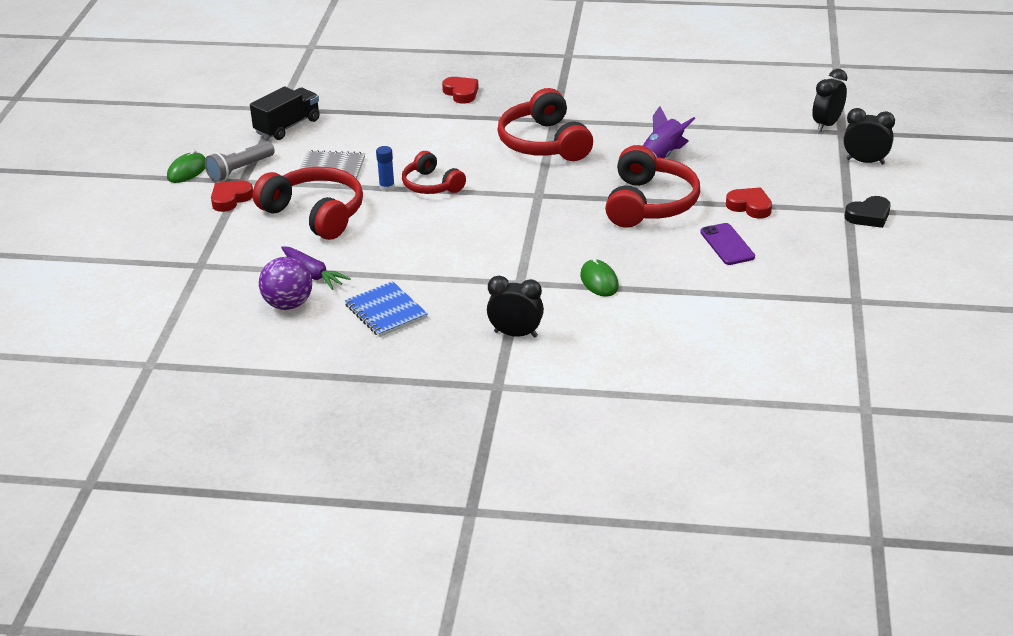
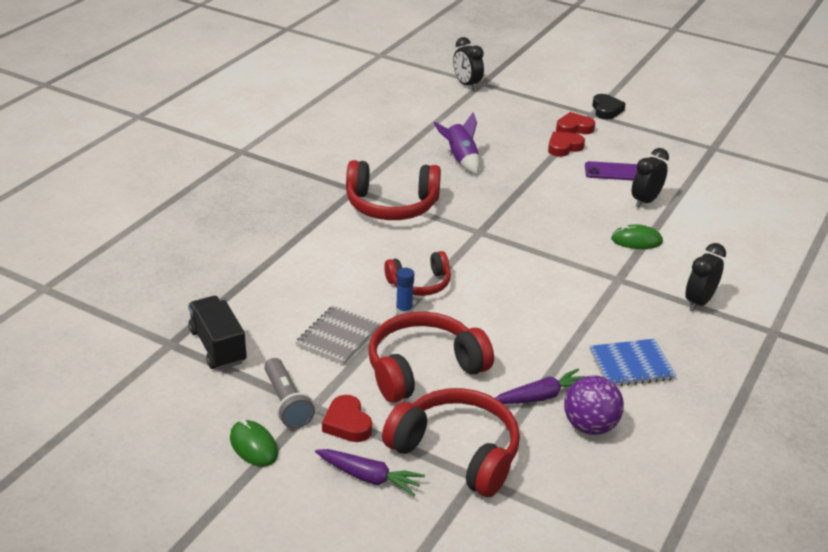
camera: 70 degrees left, 0 degrees up
(177, 222) = (368, 477): none -> purple carrot
(461, 93) = (255, 223): red heart -> red heart (574, 128)
(650, 204) = (531, 185): red headphones -> red headphones (457, 452)
(865, 162) = (531, 88): black clock -> black clock (645, 201)

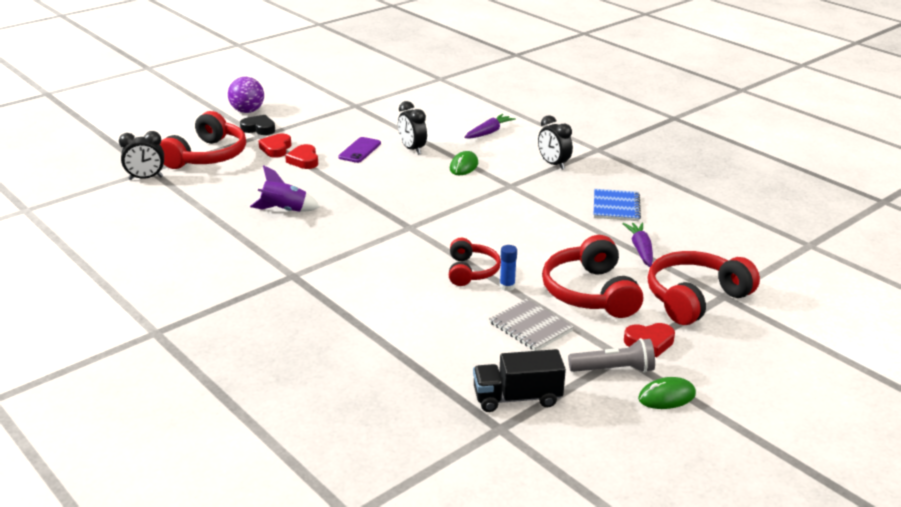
camera: 70 degrees left, 5 degrees down
(368, 477) = (716, 344): purple carrot -> purple carrot (488, 132)
(391, 205) = (337, 261): red headphones -> red headphones (207, 156)
(590, 426) = (678, 238): purple ball -> purple ball (247, 111)

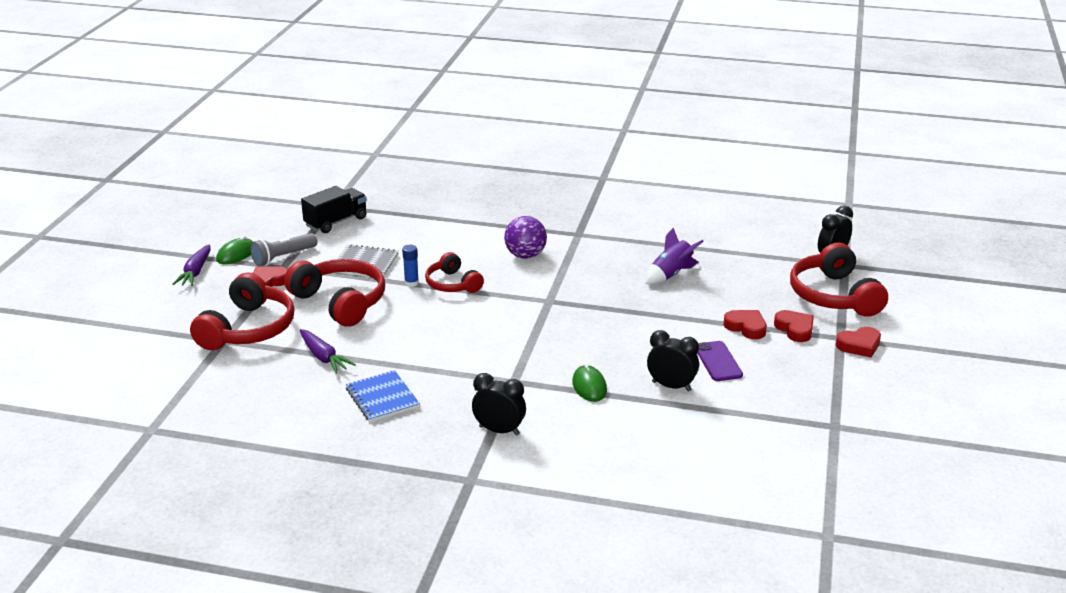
camera: 145 degrees right, 0 degrees up
(247, 111) = (918, 363): purple ball -> purple ball (525, 255)
(259, 128) = (859, 345): black heart -> red heart
(488, 132) = (626, 450): purple carrot -> purple carrot (196, 272)

